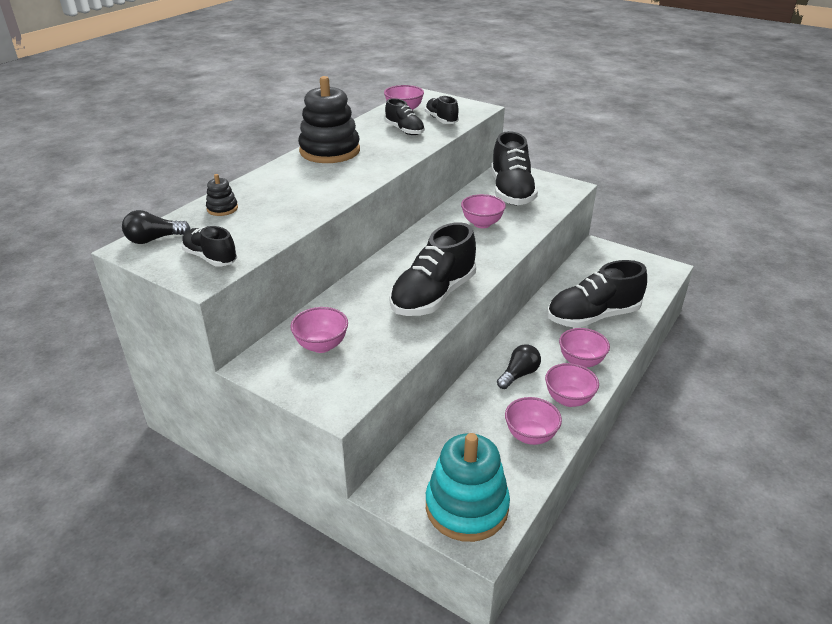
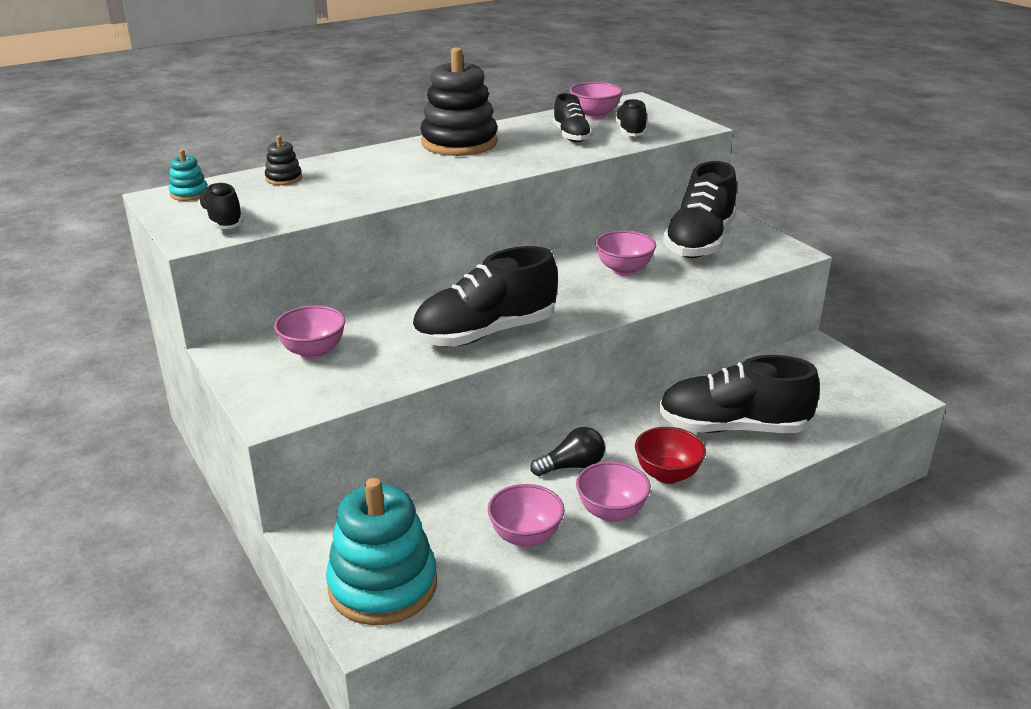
camera: 25 degrees right, 5 degrees down
(154, 239) = (189, 194): black light bulb -> turquoise stacking toy
(581, 361) = (667, 475): pink bowl -> red bowl

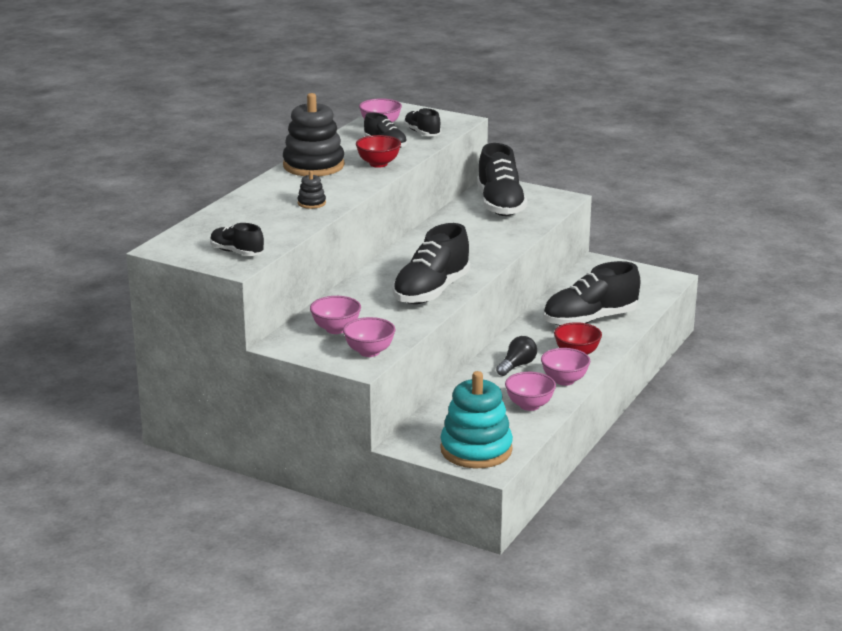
camera: 30 degrees left, 5 degrees down
(189, 194) = (178, 241): turquoise stacking toy -> none
(284, 178) = (228, 217): black stacking toy -> black stacking toy (311, 203)
(532, 155) = (378, 164): none -> red bowl
(624, 270) = (472, 234): pink bowl -> pink bowl (369, 352)

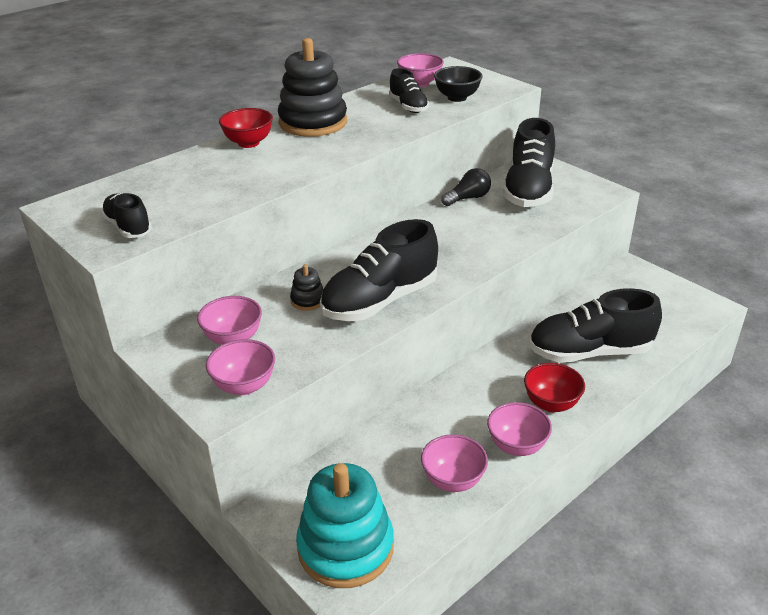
camera: 20 degrees right, 10 degrees up
(311, 203) = (270, 170): black stacking toy -> black stacking toy (308, 300)
(378, 164) = (382, 129): red bowl -> red bowl (248, 143)
(422, 133) = (457, 98): black shoe -> black bowl
(517, 366) = (470, 407): black light bulb -> black light bulb (468, 198)

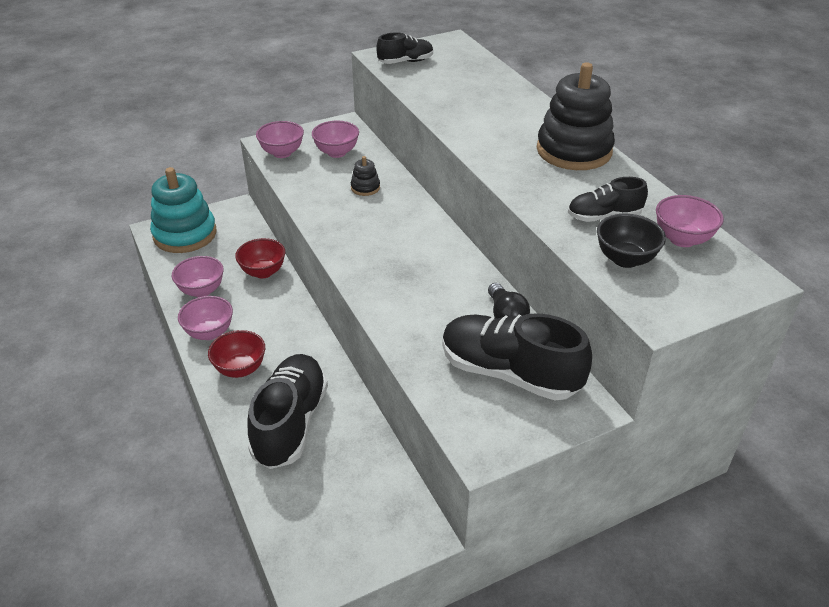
camera: 105 degrees right, 5 degrees up
(248, 143) = (535, 114): red bowl -> red bowl (263, 272)
(380, 301) = (343, 222): black shoe -> none

